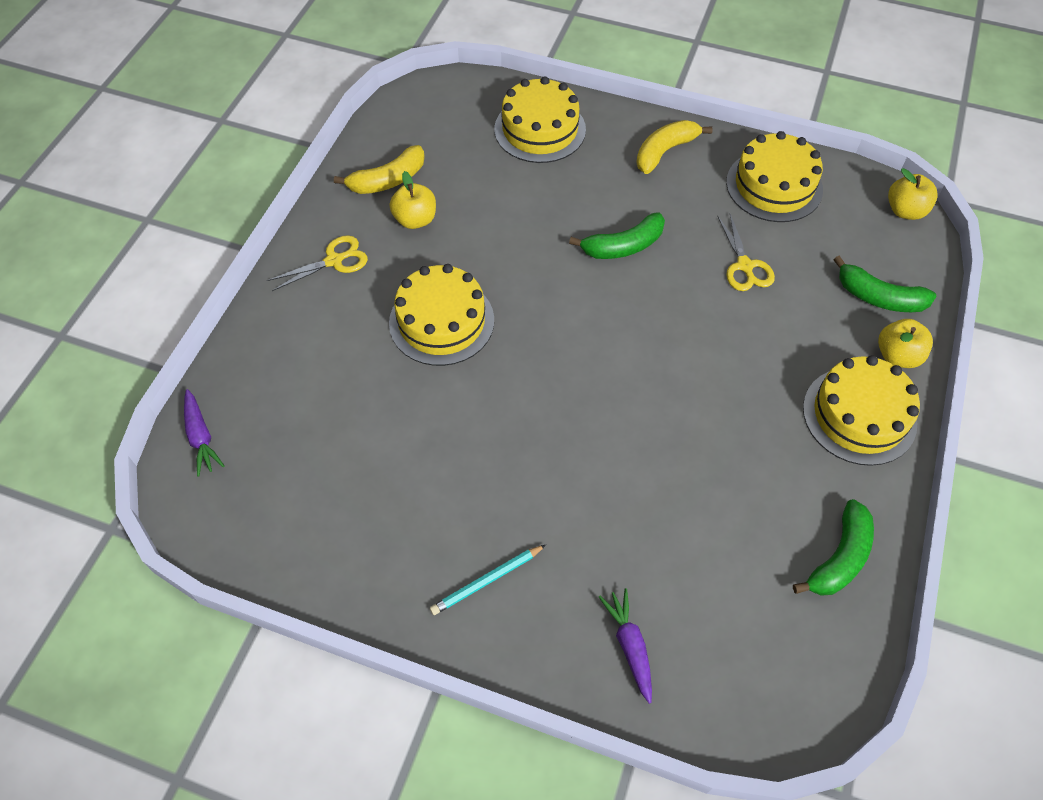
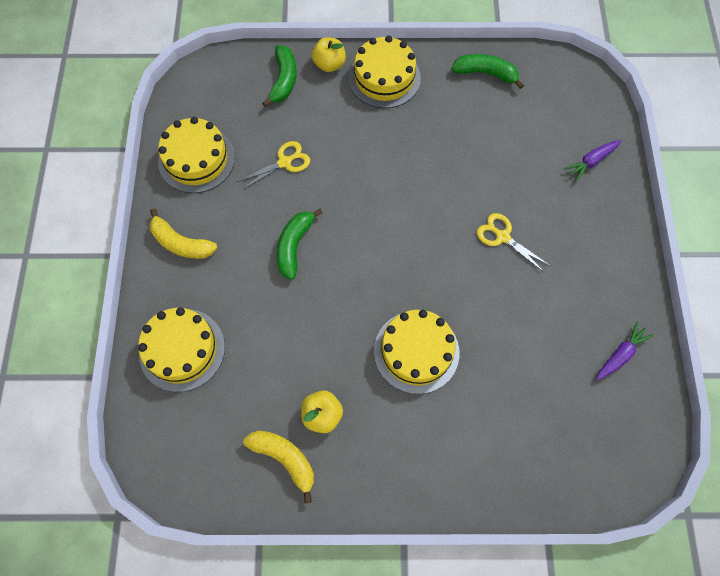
camera: 110 degrees left, 10 degrees up
(201, 437) = (593, 486): purple carrot -> purple carrot (620, 354)
(334, 261) = (391, 464): yellow scissors -> yellow scissors (502, 237)
(487, 581) = (594, 248): turquoise pencil -> none
(623, 246) = (294, 246): green banana -> green banana turned 120 degrees counterclockwise
(905, 211) = (196, 75): yellow apple -> none

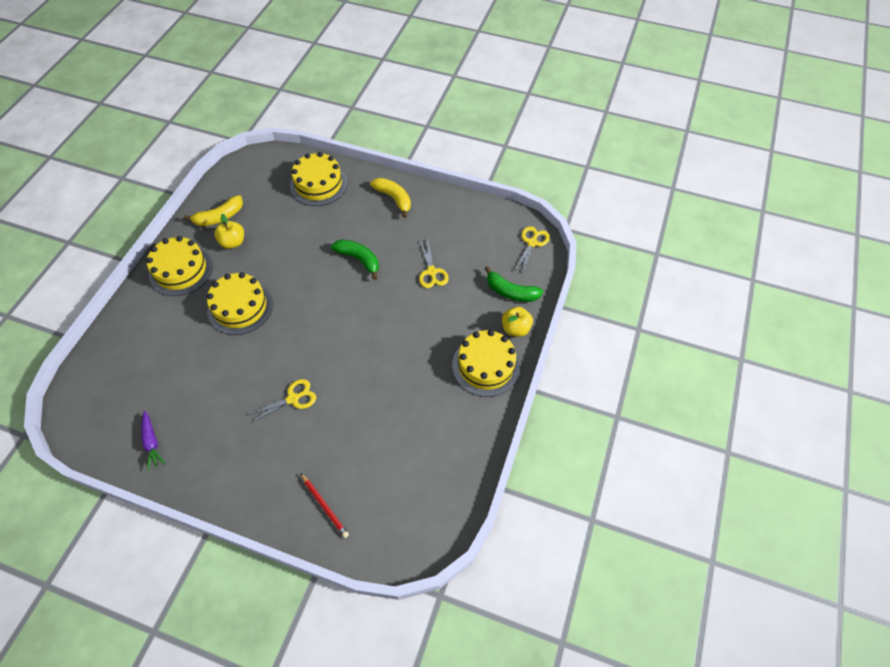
camera: 110 degrees right, 10 degrees down
(181, 243) = (394, 198): yellow banana -> yellow banana turned 90 degrees clockwise
(196, 159) = (458, 220): yellow cake -> yellow cake (180, 270)
(207, 77) = (532, 243): none -> yellow scissors
(486, 73) = (459, 453): green banana -> none
(591, 161) = (324, 506): purple carrot -> red pencil

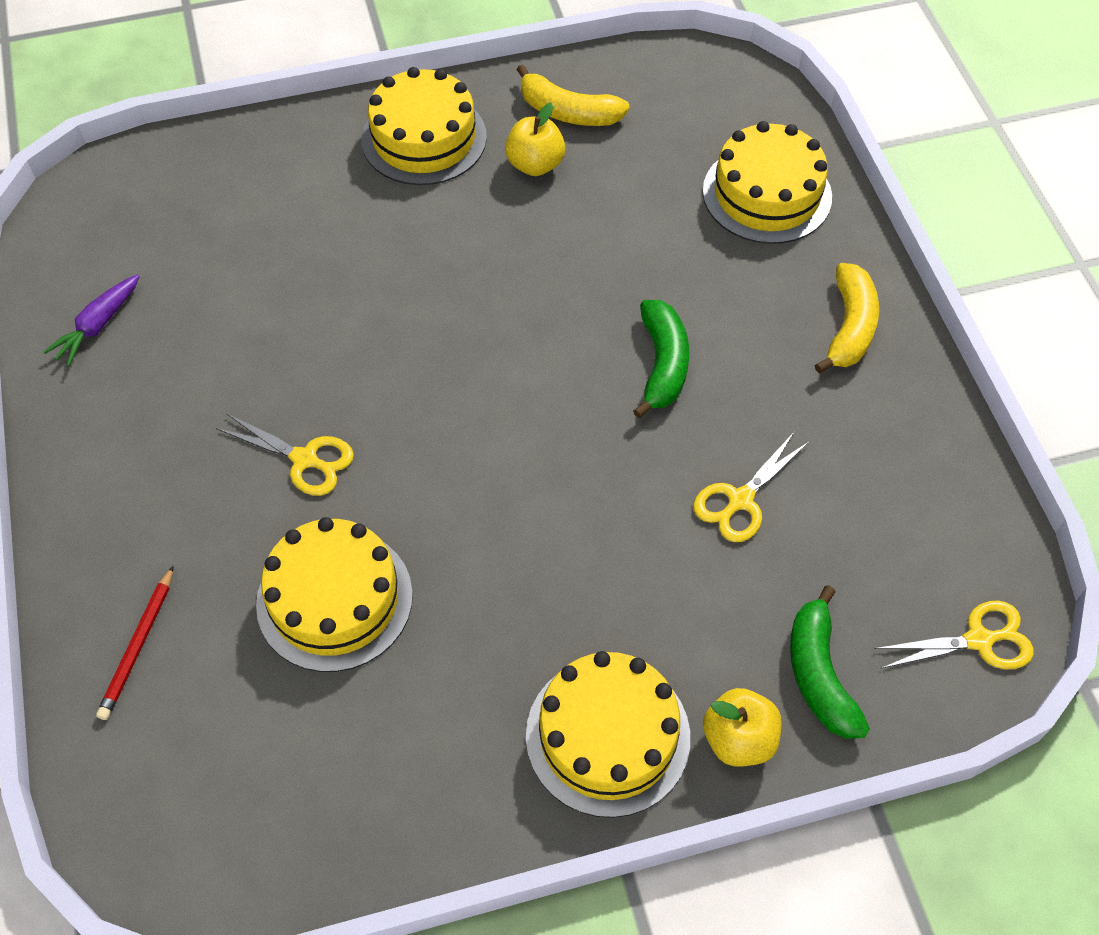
camera: 55 degrees right, 0 degrees up
(240, 307) = (420, 263): yellow cake -> yellow cake (334, 599)

